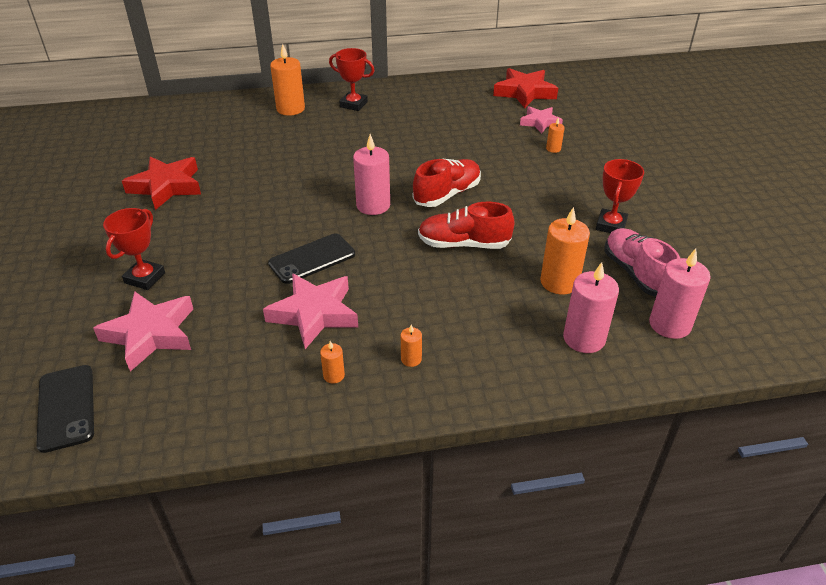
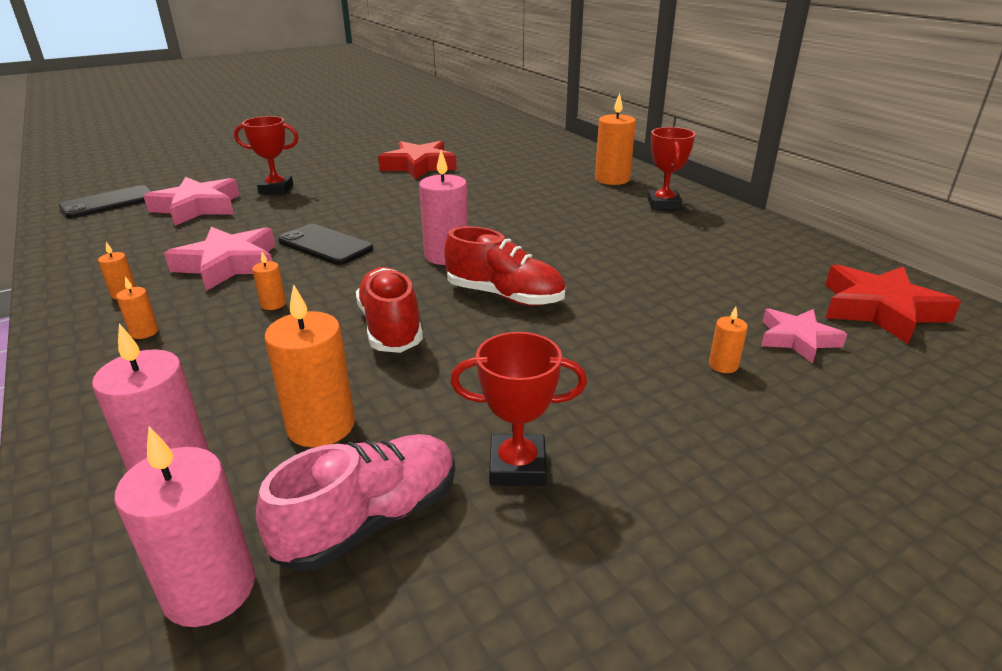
camera: 70 degrees right, 10 degrees down
(402, 292) = (273, 304): none -> orange candle

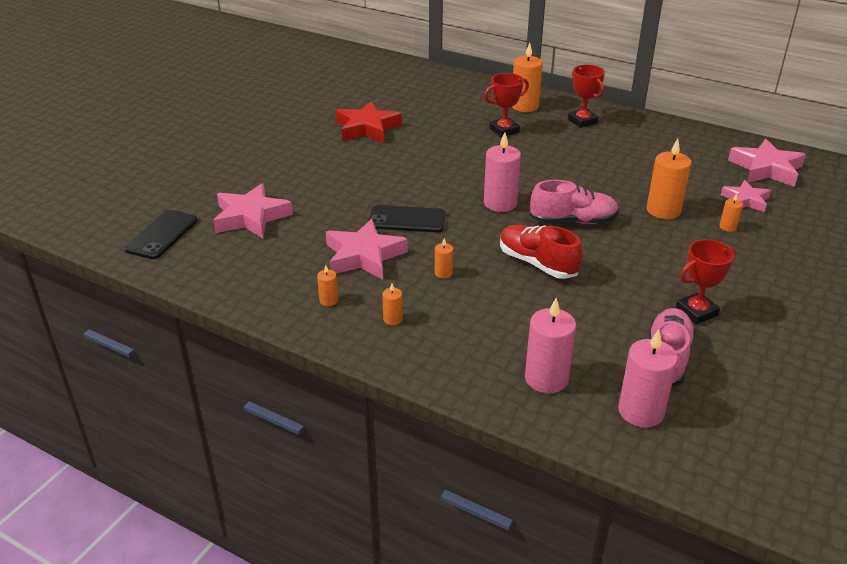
camera: 30 degrees left, 5 degrees up
(276, 189) = (286, 181): red trophy -> red trophy (504, 130)
(321, 426) = (582, 329): orange candle -> orange candle (663, 210)
(505, 296) = (573, 221): red shoe -> pink shoe
(880, 310) = (766, 169): red star -> pink star

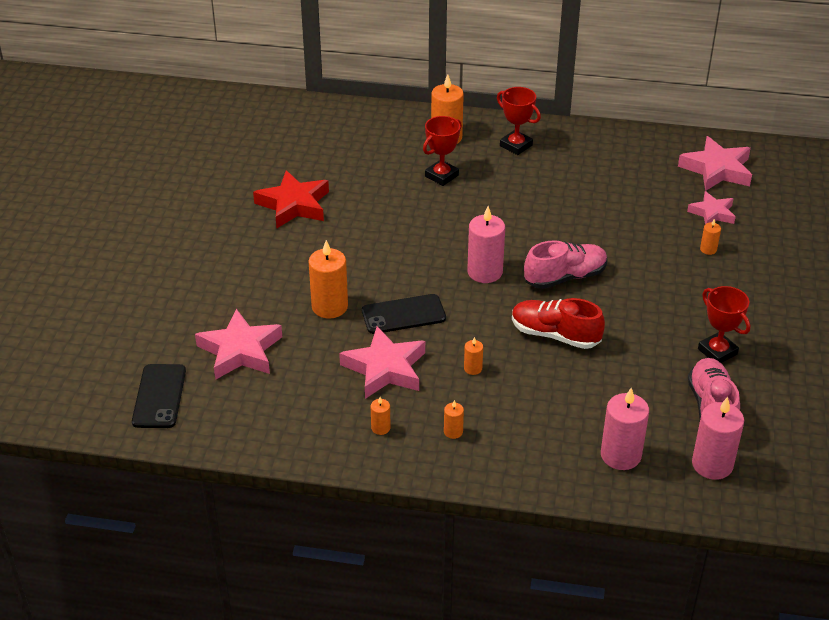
camera: 20 degrees left, 5 degrees up
(663, 210) = (643, 243): orange candle -> orange candle (329, 307)
(696, 312) = (717, 351): red trophy -> red trophy turned 75 degrees counterclockwise

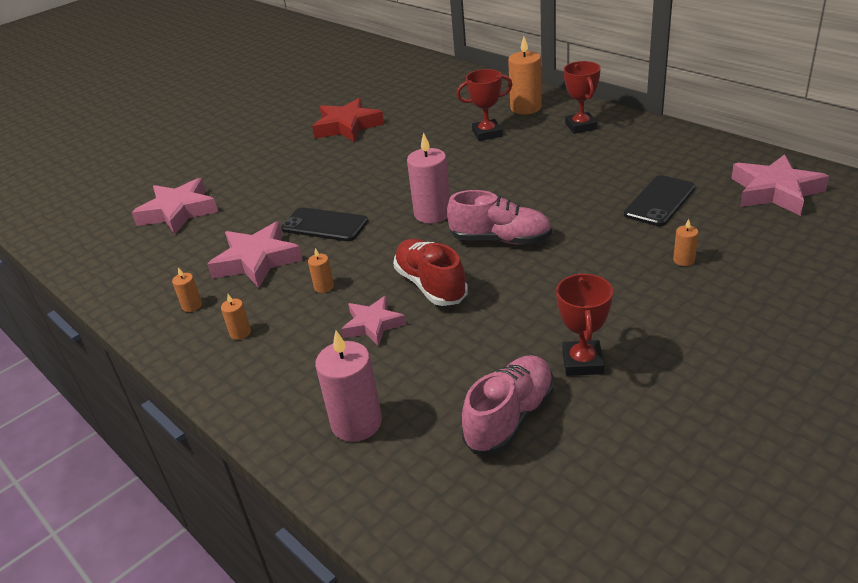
camera: 40 degrees right, 5 degrees down
(159, 396) = (89, 224): black phone -> black phone (659, 201)
(329, 307) = (279, 201): orange candle -> none
(712, 213) = (726, 228): pink star -> pink star (373, 325)
(712, 464) = (440, 480): pink candle -> none

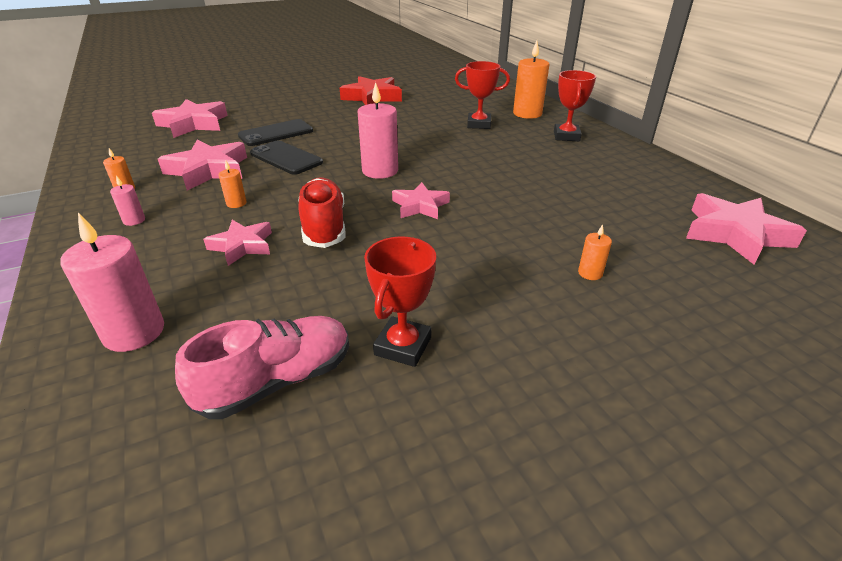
camera: 15 degrees right, 0 degrees up
(240, 333) = (134, 220): orange candle -> pink candle
(500, 239) = (420, 206): pink shoe -> pink star
(659, 201) = (600, 212): black phone -> black phone (276, 133)

